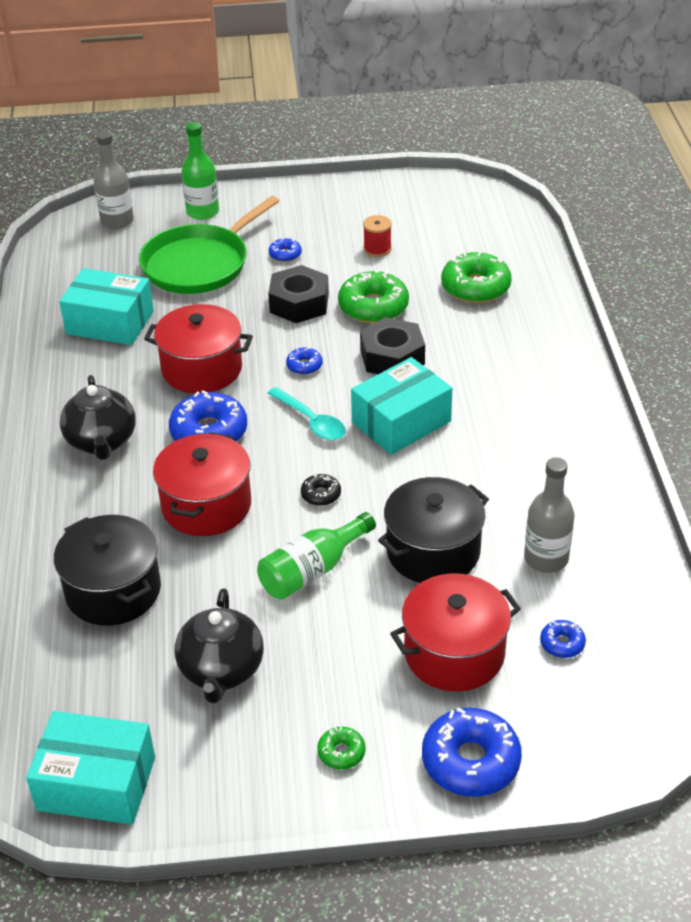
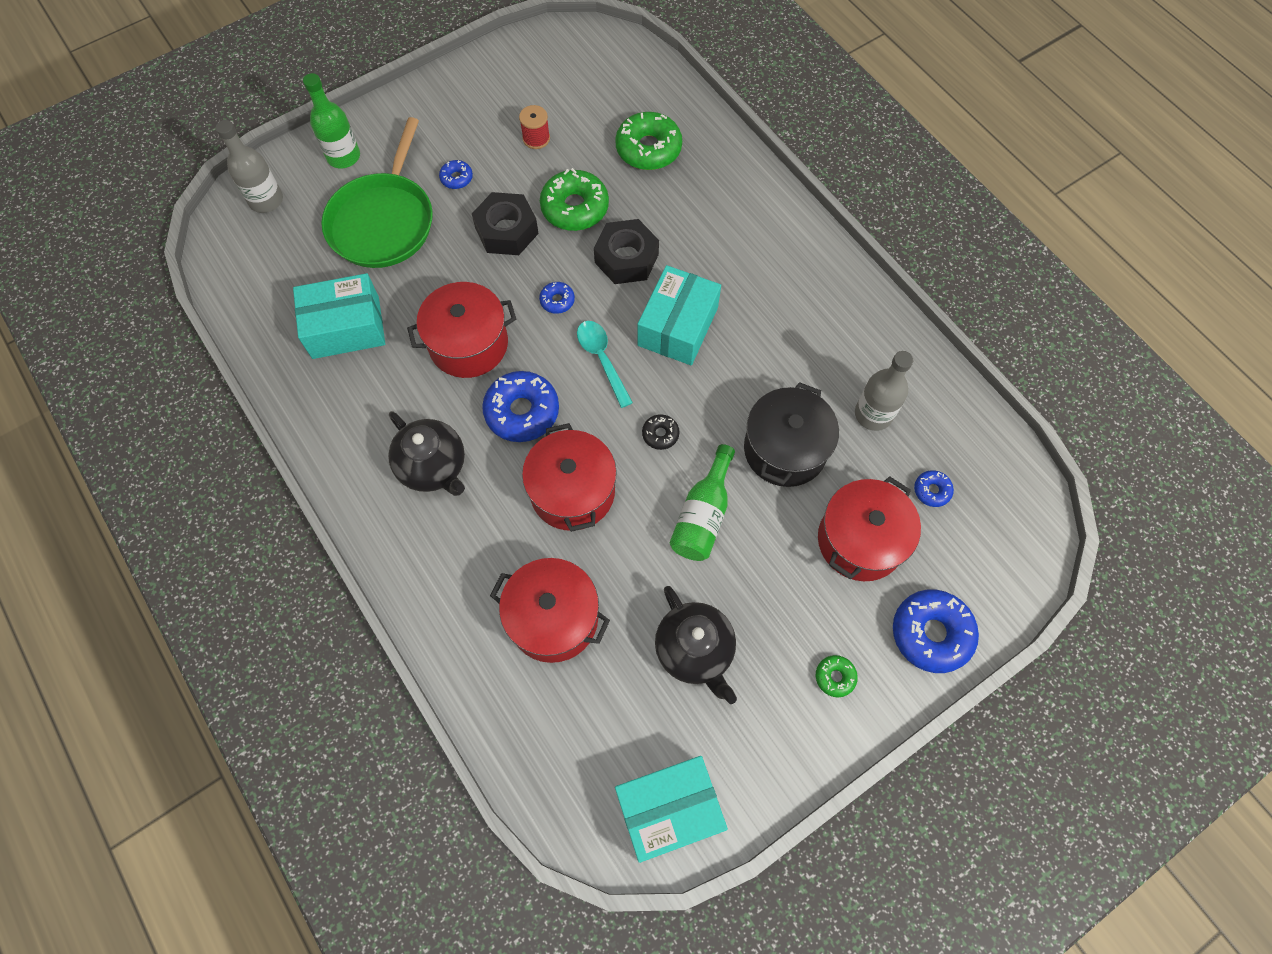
camera: 30 degrees left, 25 degrees up
(113, 591) = (553, 618): black pot -> red pot
(311, 421) = (602, 359): turquoise spoon -> turquoise spoon turned 135 degrees counterclockwise

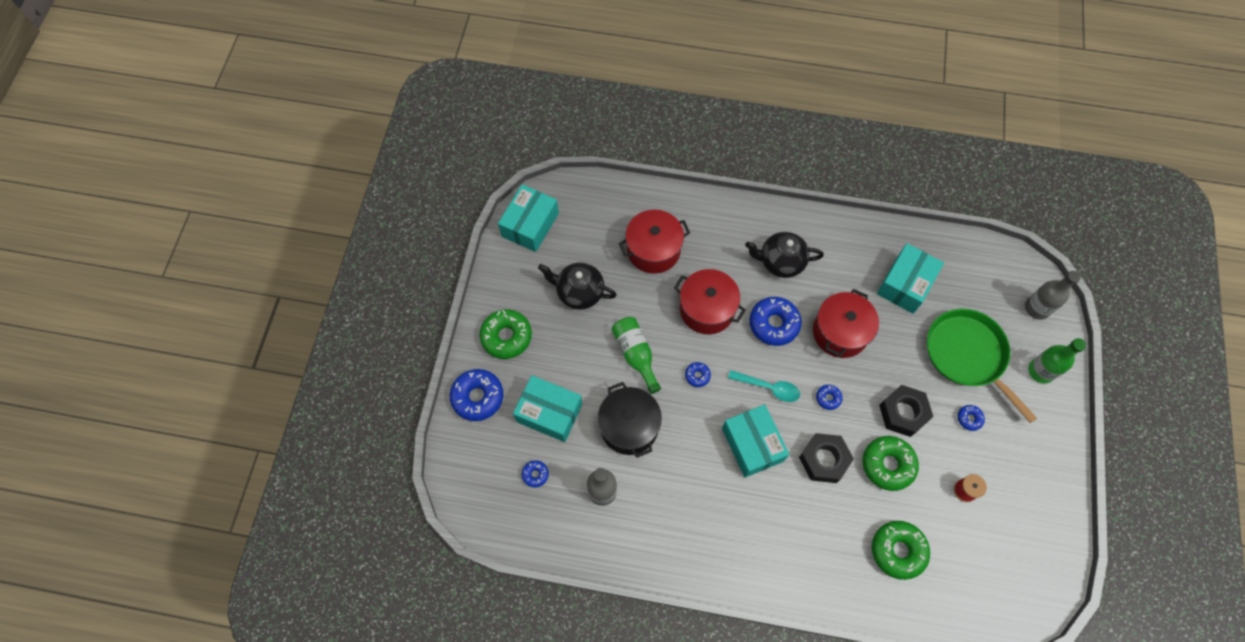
camera: 135 degrees right, 0 degrees up
(660, 434) = (697, 375): black donut -> blue donut
(835, 677) = (506, 337): green donut -> green donut, size x2.04
(860, 540) = (549, 413): red pot -> turquoise box

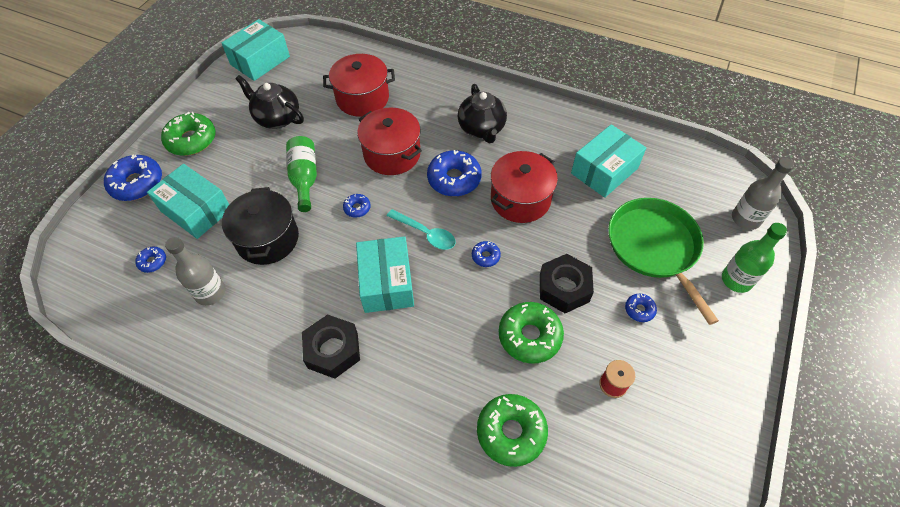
camera: 15 degrees right, 10 degrees down
(780, 262) = (481, 129): black teapot -> black teapot turned 120 degrees counterclockwise
(824, 460) = (458, 315): black nut -> black nut (333, 350)

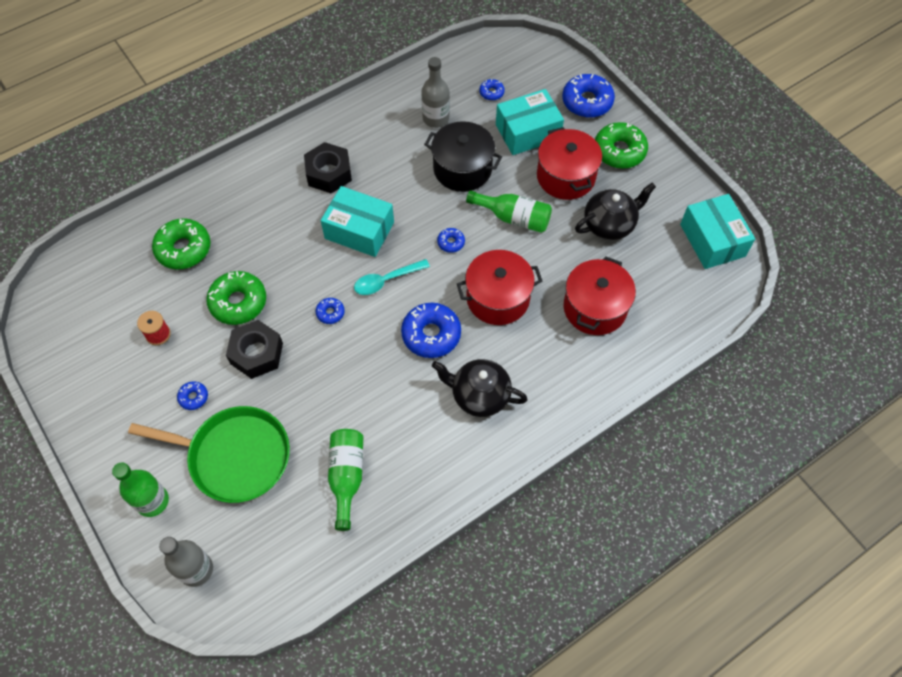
camera: 120 degrees right, 5 degrees up
(520, 199) = (368, 377): red pot -> red pot (565, 176)
(604, 170) = (346, 477): turquoise box -> green bottle

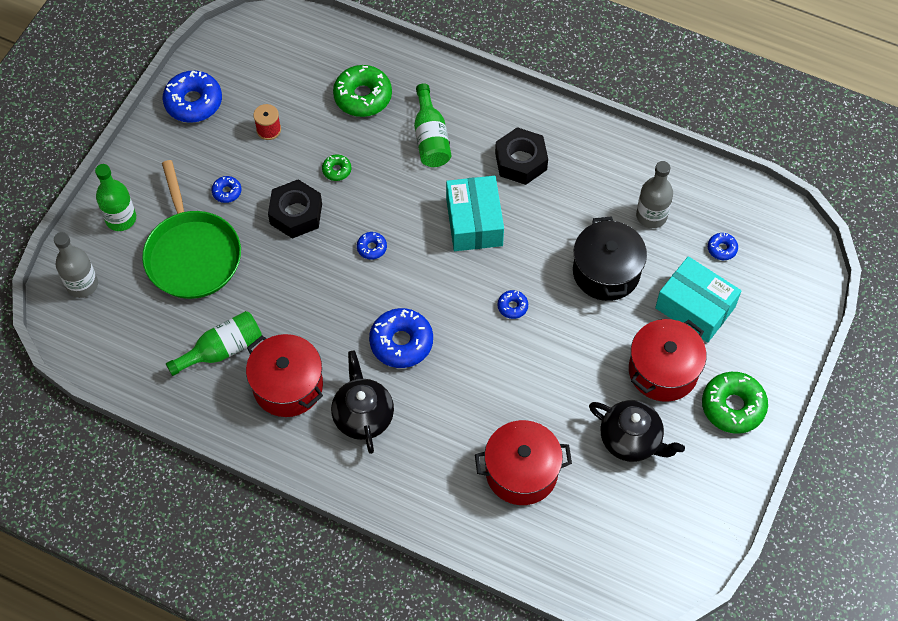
camera: 60 degrees right, 0 degrees up
(238, 302) = (336, 170): green donut -> green donut, size x0.49
(386, 280) = (435, 274): turquoise spoon -> none
(498, 298) = (476, 379): red pot -> red pot (288, 386)
(513, 218) = (579, 347): green bottle -> green bottle (430, 137)
(587, 102) = (777, 344): blue donut -> blue donut (193, 102)
(712, 240) = (679, 549): turquoise box -> none

